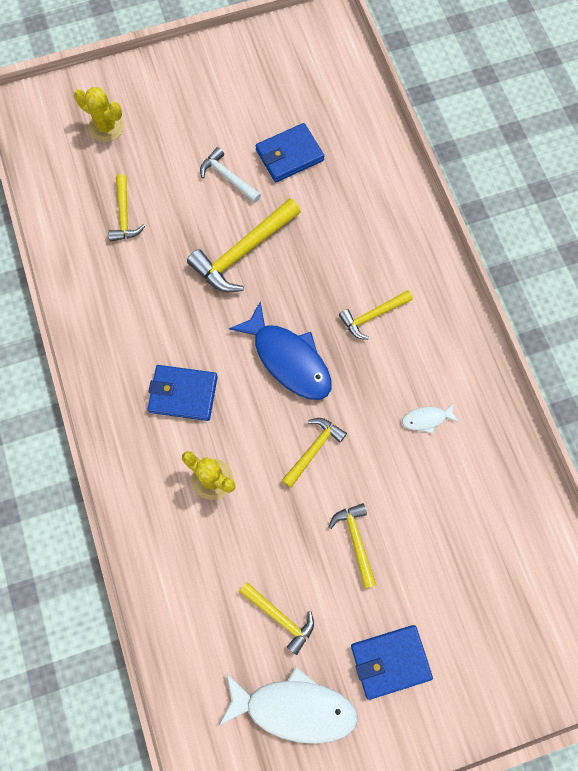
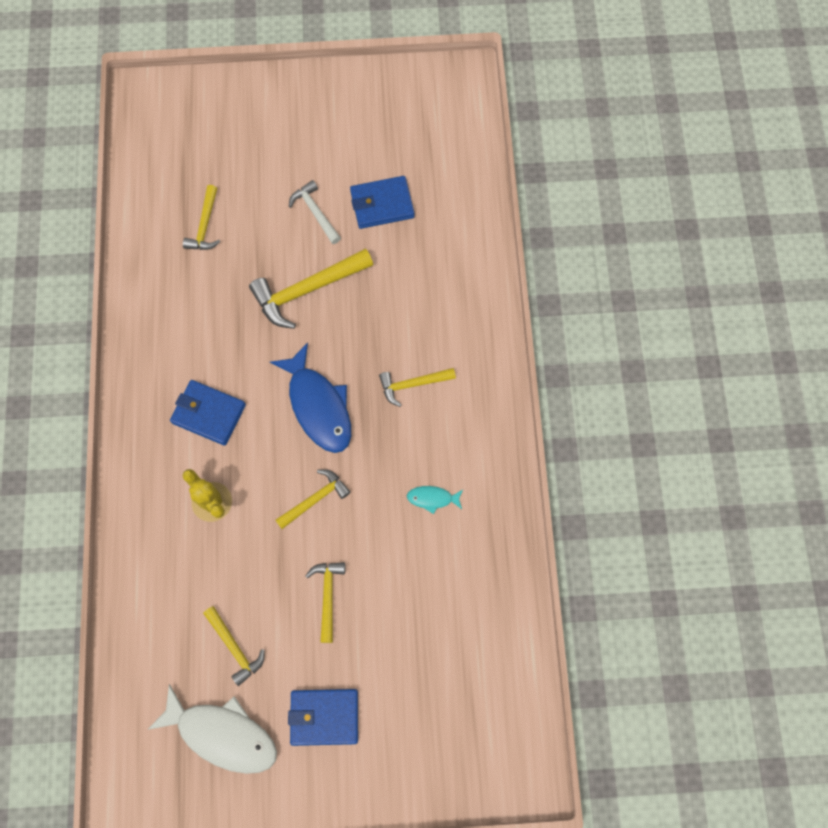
camera: 15 degrees right, 0 degrees up
(106, 127) = (213, 133): yellow cactus -> none
(426, 419) = (432, 498): white fish -> turquoise fish

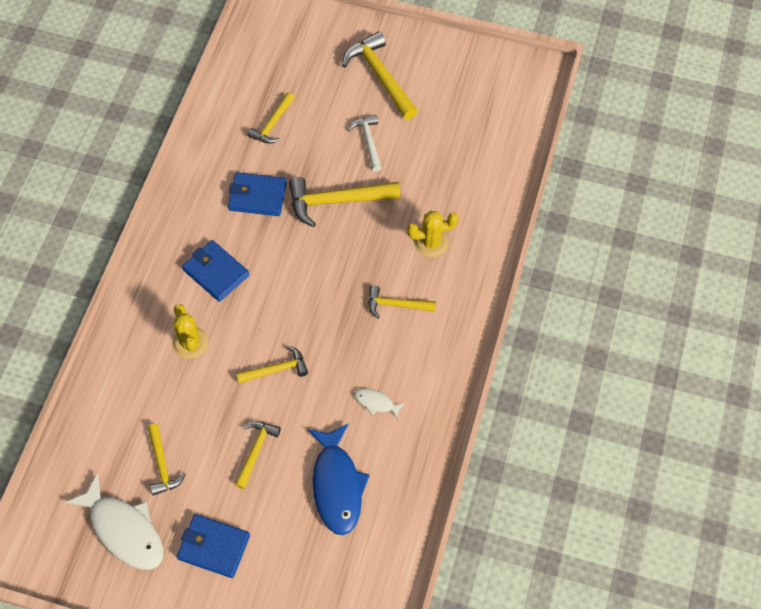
camera: 20 degrees right, 10 degrees down
(300, 134) = (380, 76): none -> yellow hammer
(318, 406) = (309, 296): blue fish -> blue fish (337, 485)
(382, 204) = (427, 152): blue wallet -> blue wallet (257, 196)
(423, 303) = (431, 242): none -> yellow cactus
(432, 498) = (376, 402): turquoise fish -> white fish

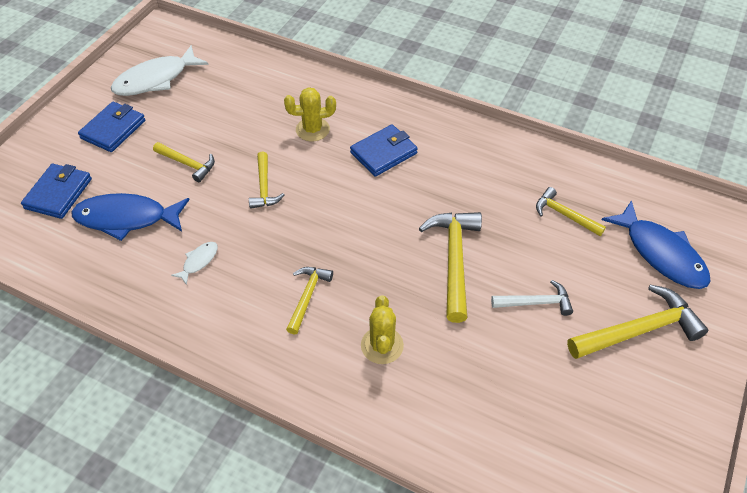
camera: 100 degrees right, 10 degrees down
(162, 465) = (201, 104): yellow hammer -> none
(257, 196) = (469, 192): blue wallet -> blue wallet (58, 193)
(303, 60) = (660, 253): none -> blue fish

